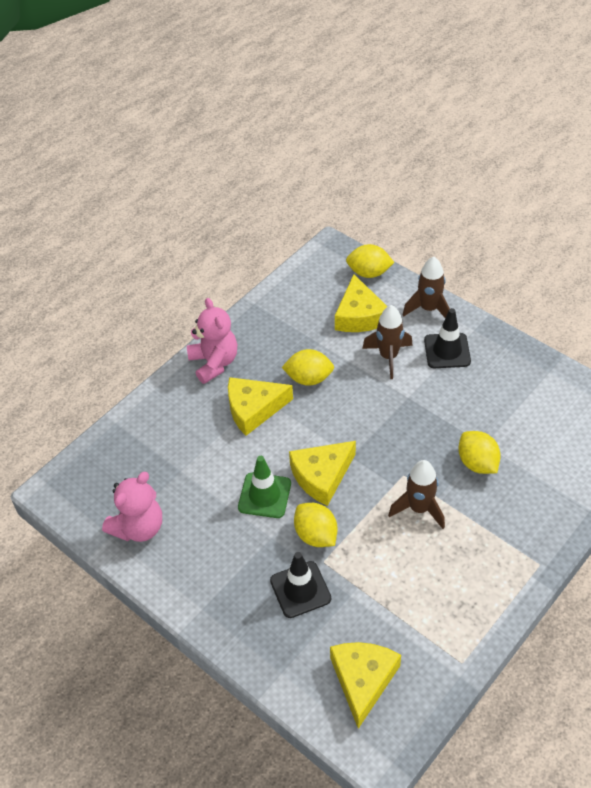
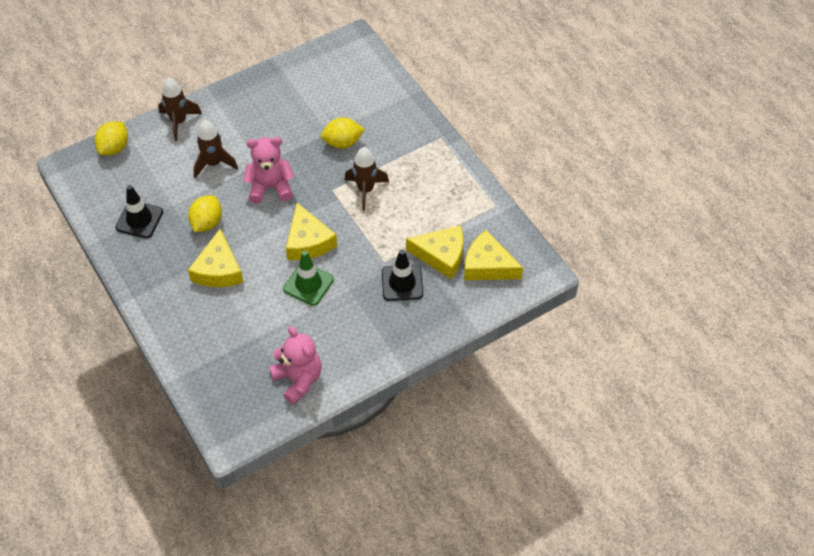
camera: 75 degrees left, 5 degrees up
(214, 363) = (152, 286): pink teddy bear -> pink teddy bear (270, 187)
(316, 535) = (360, 260): yellow lemon -> none
(359, 315) = (158, 169): yellow cheese -> yellow cheese (441, 255)
(447, 351) = (229, 125): black traffic cone -> black traffic cone (139, 219)

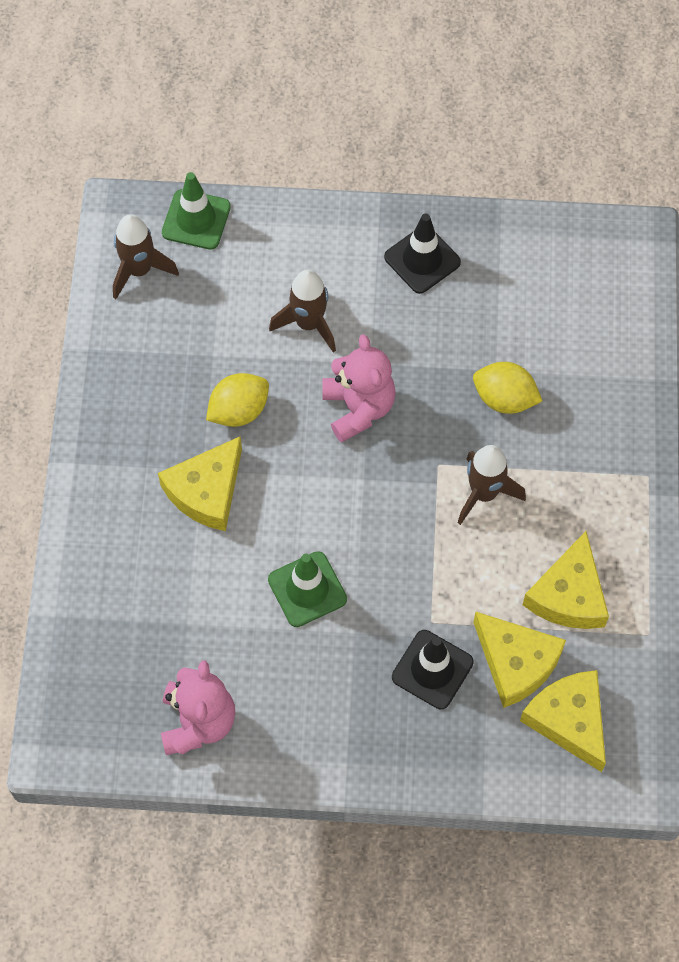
camera: 35 degrees right, 10 degrees up
(114, 148) = (196, 220): yellow lemon -> green traffic cone
(139, 219) = (156, 351): black traffic cone -> black traffic cone (422, 260)
(179, 122) = (306, 229): brown rocket -> brown rocket (139, 270)
(270, 187) = (358, 408): pink teddy bear -> pink teddy bear turned 45 degrees clockwise
(308, 241) = (351, 524): yellow cheese -> yellow cheese (568, 595)

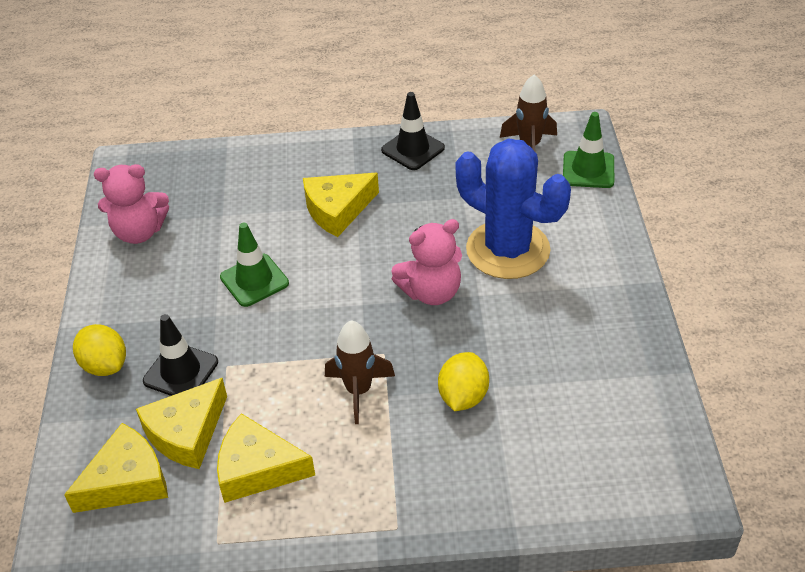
camera: 85 degrees right, 20 degrees down
(206, 491) = (337, 210): yellow cheese -> yellow cheese turned 60 degrees counterclockwise
(239, 410) = (414, 218): yellow lemon -> yellow lemon (105, 365)
(308, 324) = (508, 250): brown rocket -> blue cactus
(422, 260) = (598, 318): black traffic cone -> black traffic cone (413, 149)

